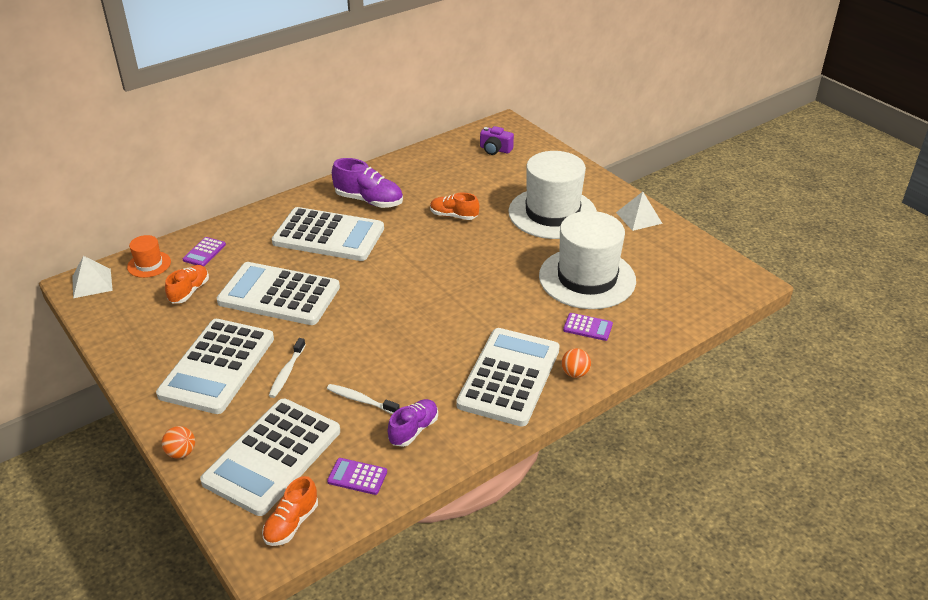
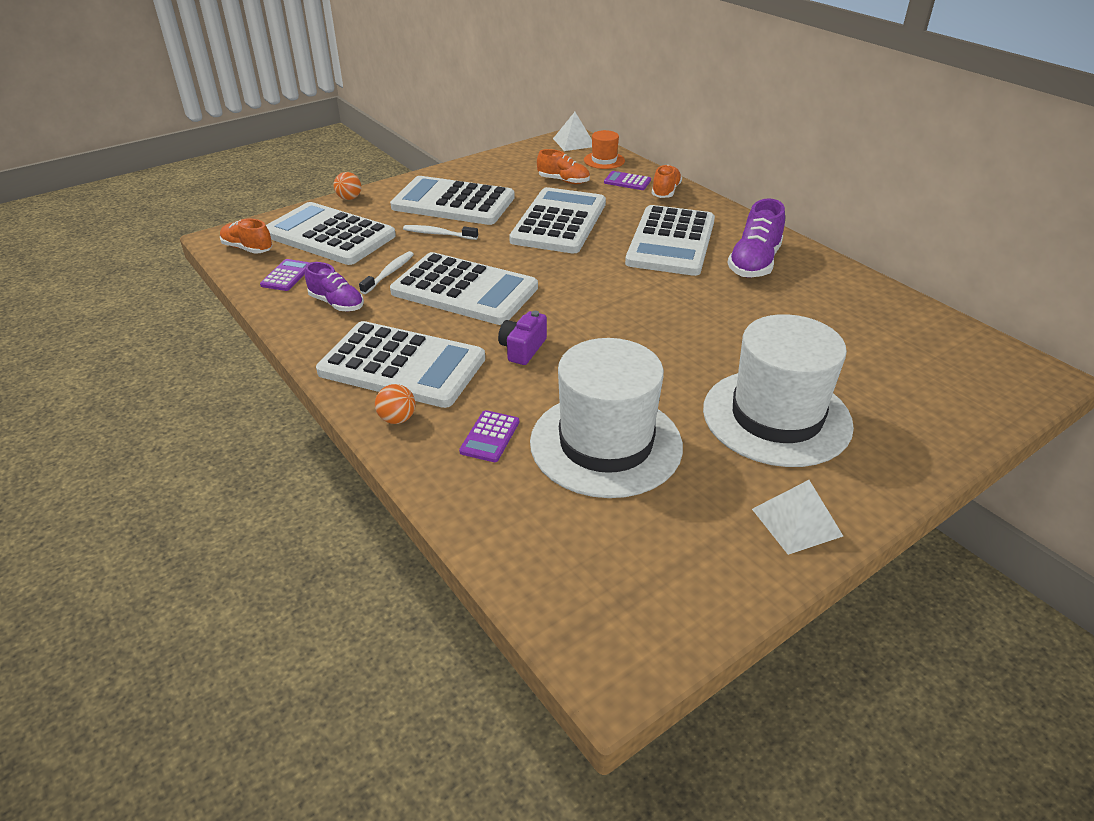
camera: 90 degrees right, 0 degrees up
(396, 349) = (464, 290): none -> white calculator
(453, 216) = (739, 325): orange shoe -> orange shoe (665, 192)
(495, 149) = (946, 363): purple camera -> purple camera (522, 349)

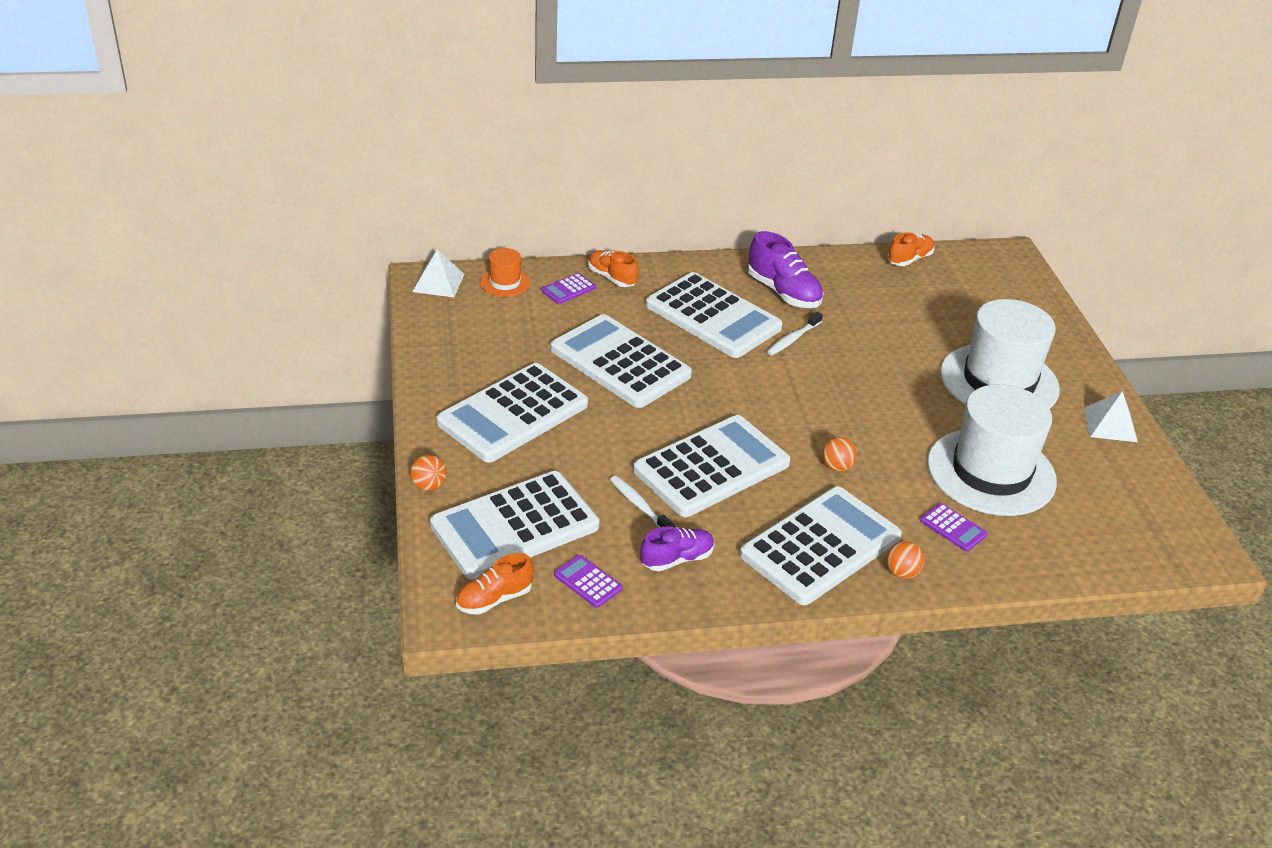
camera: 65 degrees left, 0 degrees up
(438, 234) = (579, 447): white toothbrush -> white toothbrush (792, 339)
(522, 349) = (836, 467): purple camera -> orange ball
(563, 181) = (529, 325): orange shoe -> orange shoe (909, 259)

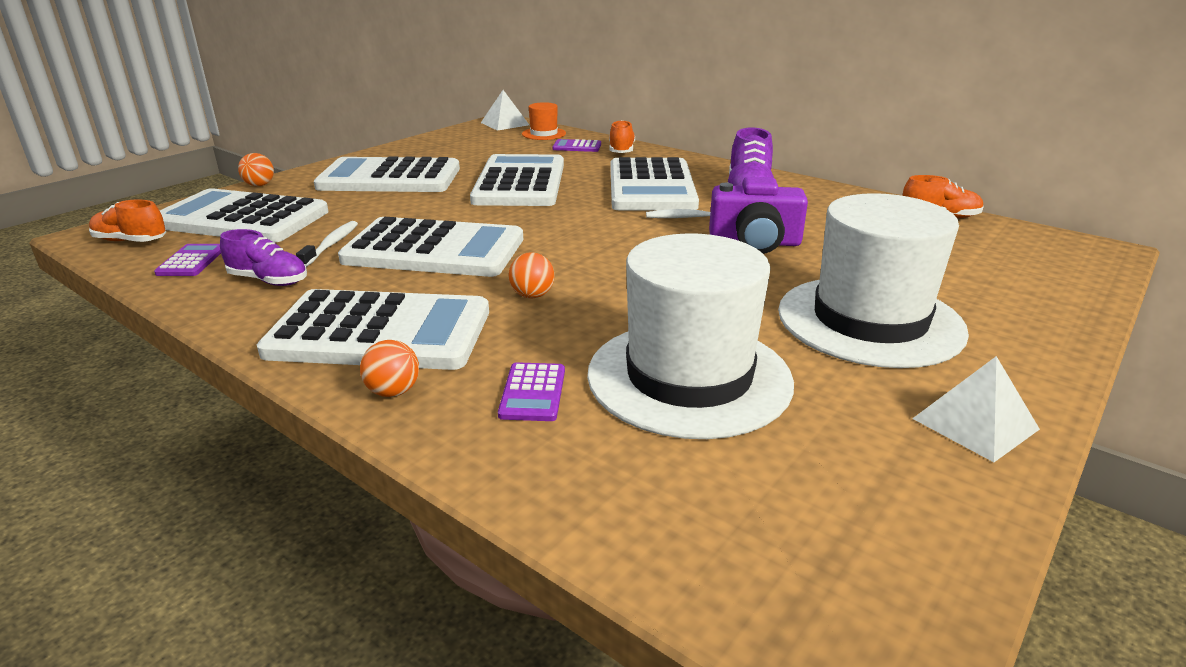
camera: 50 degrees right, 10 degrees down
(863, 345) = (755, 243): none -> purple camera

